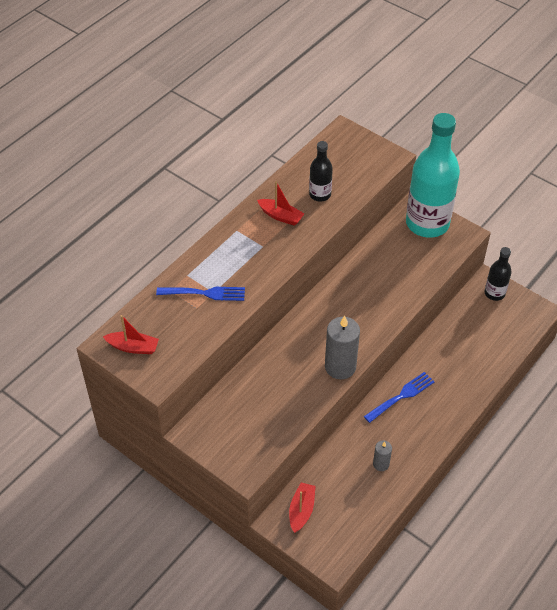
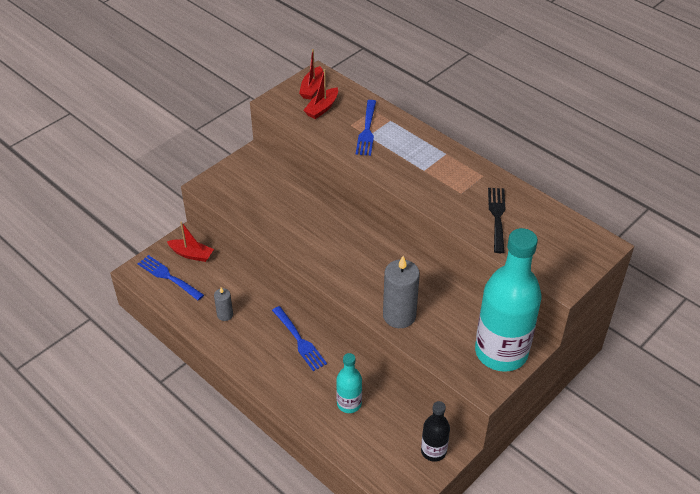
camera: 95 degrees right, 5 degrees down
(280, 216) = (465, 185): red boat -> red boat (322, 108)
(320, 194) = (497, 217): black bottle -> black fork
(337, 527) = (168, 277): none -> blue fork
(340, 367) = (305, 255): grey candle -> grey candle (399, 316)
(463, 352) = (349, 404): none -> turquoise bottle

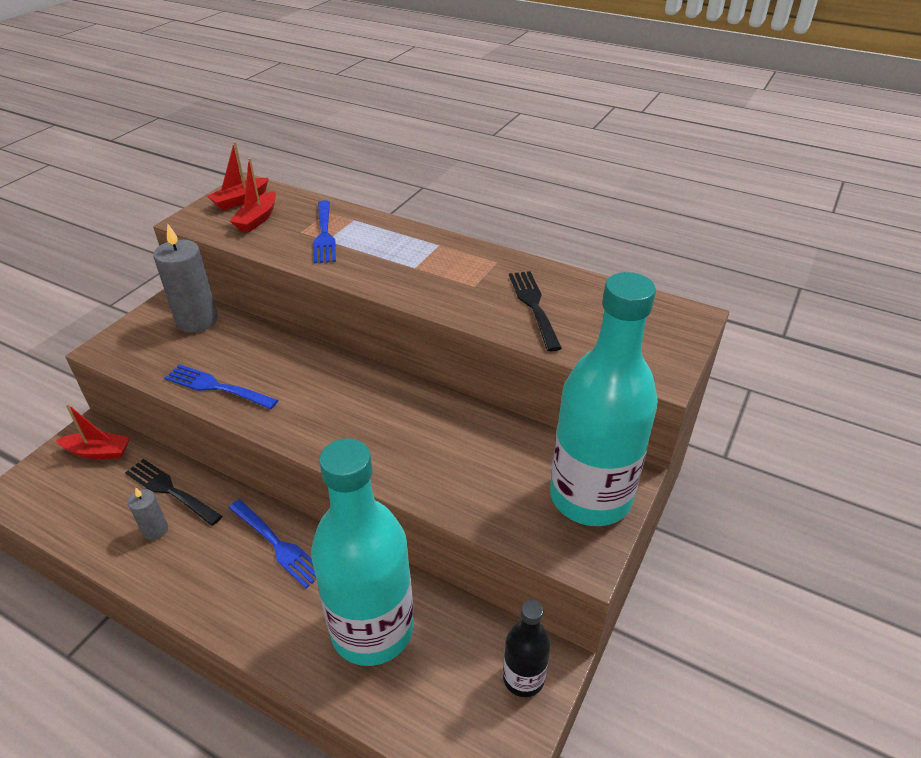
camera: 15 degrees left, 5 degrees down
(168, 277) = (62, 491): blue fork -> blue fork (217, 387)
(236, 291) = (170, 490): none -> black fork
(312, 88) = (240, 200): red boat -> red boat turned 45 degrees clockwise
(349, 404) = (372, 629): turquoise bottle -> turquoise bottle, size x2.09
(399, 316) = (424, 474): grey candle -> grey candle (197, 320)

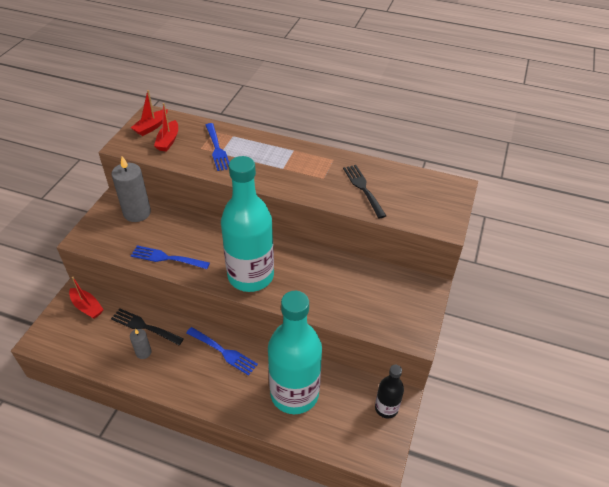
camera: 10 degrees left, 5 degrees up
(98, 452) = (87, 307): red boat -> red boat turned 45 degrees clockwise
(590, 497) = (411, 302): turquoise bottle -> turquoise bottle (250, 276)

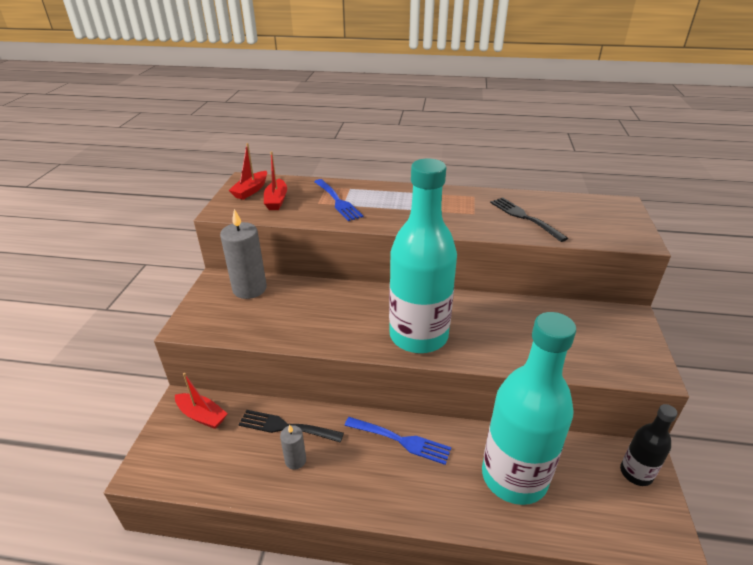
camera: 10 degrees left, 10 degrees down
(167, 258) = (305, 331): blue fork -> none

